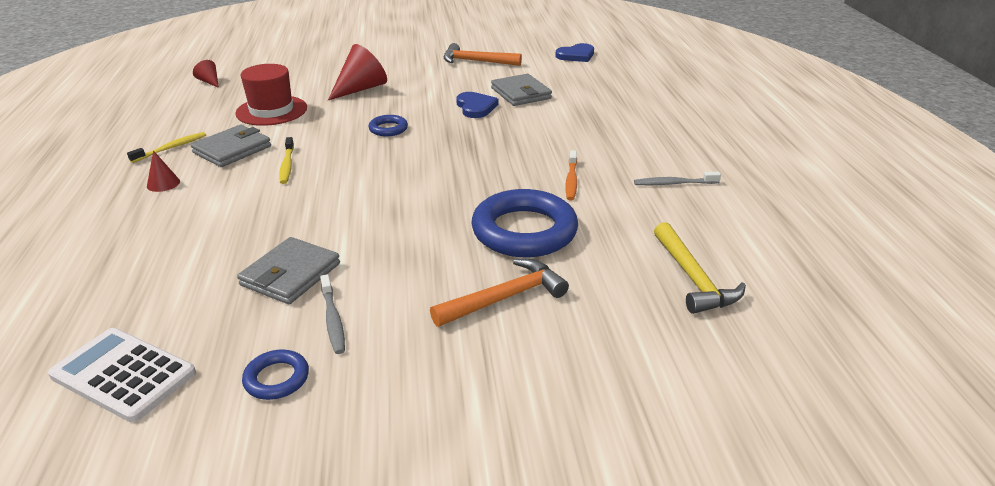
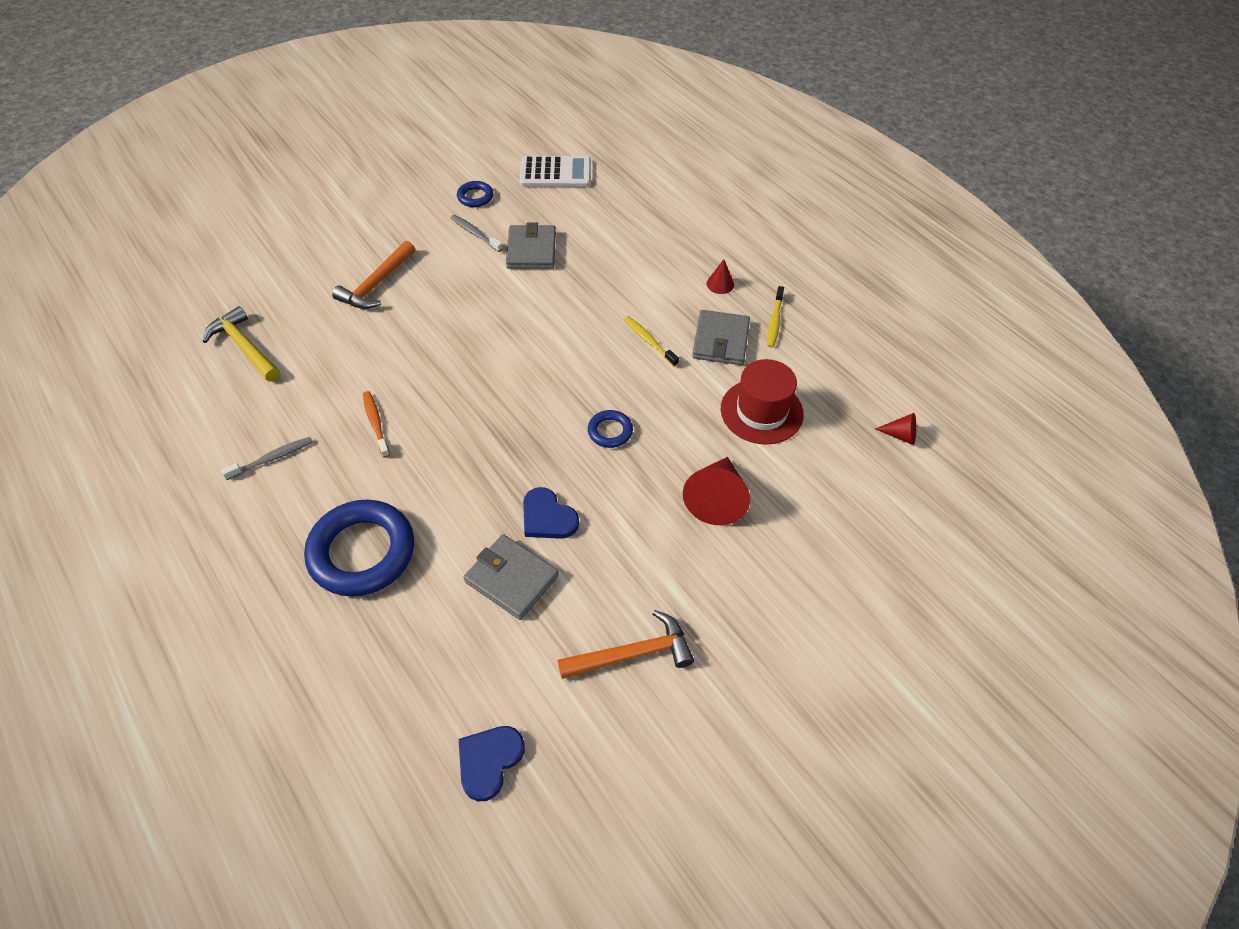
camera: 150 degrees right, 20 degrees up
(524, 231) = (391, 345): blue ring -> blue ring (362, 552)

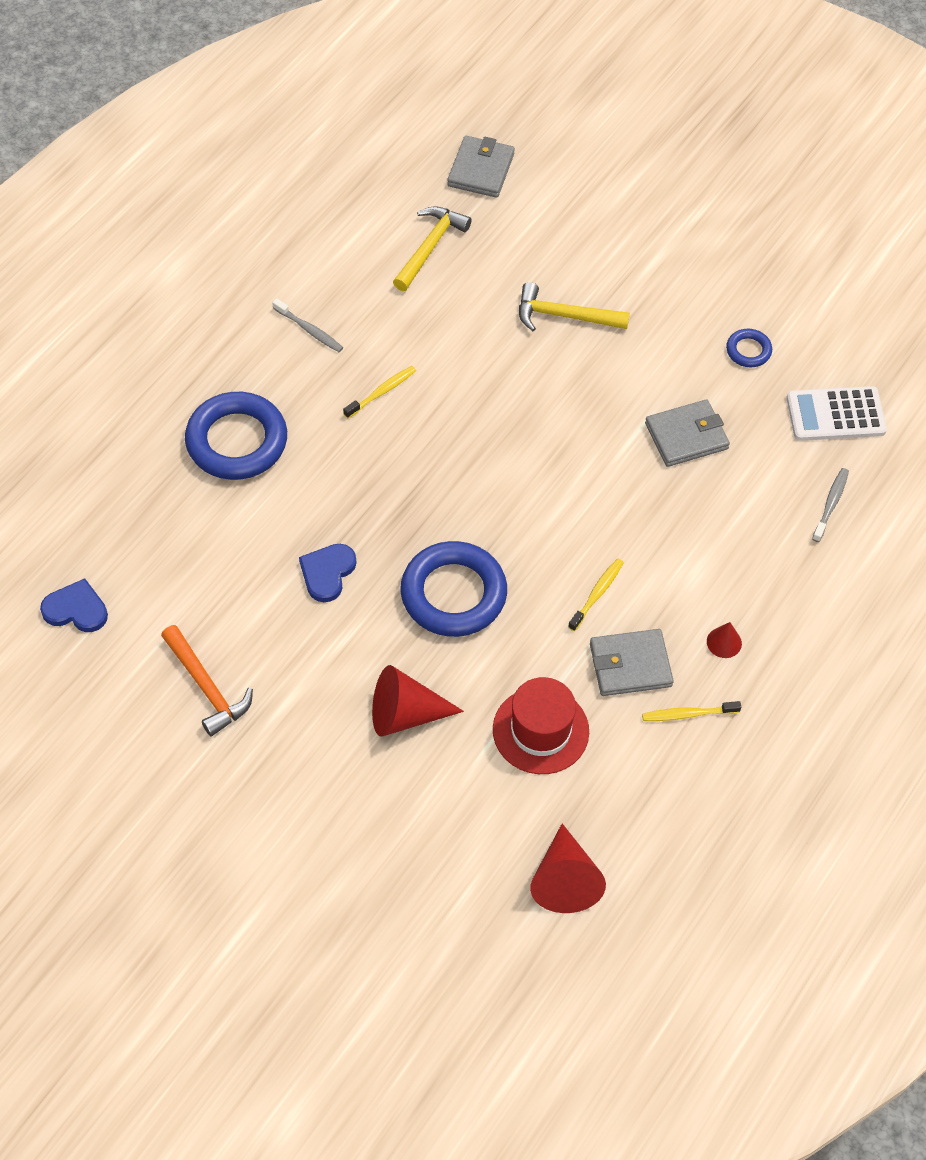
camera: 70 degrees right, 5 degrees up
(376, 423) = (381, 392): orange toothbrush -> yellow toothbrush
(377, 284) = (565, 316): orange hammer -> yellow hammer
(475, 233) = (686, 373): grey toothbrush -> grey toothbrush (831, 504)
(512, 579) = (250, 566): grey wallet -> grey wallet (481, 170)
(555, 173) = (835, 414): white calculator -> white calculator turned 105 degrees clockwise
(610, 431) = (453, 594): blue ring -> blue ring, size x2.14
(900, 435) = (565, 880): red cone -> red cone, size x1.96

